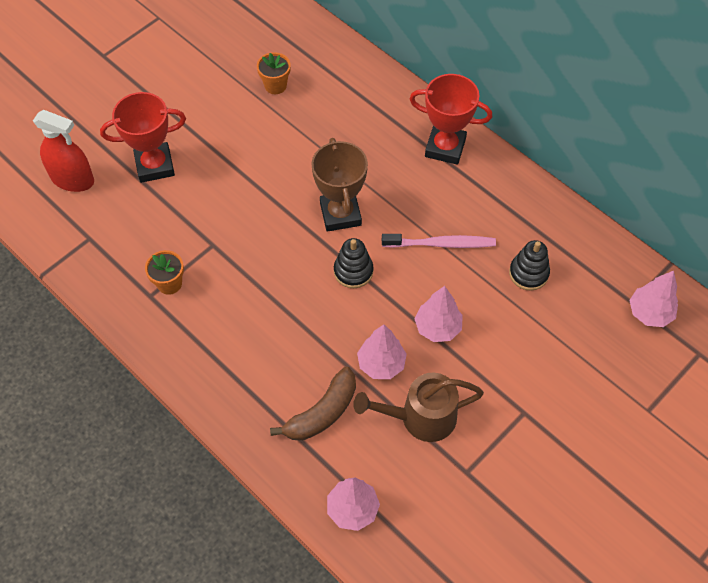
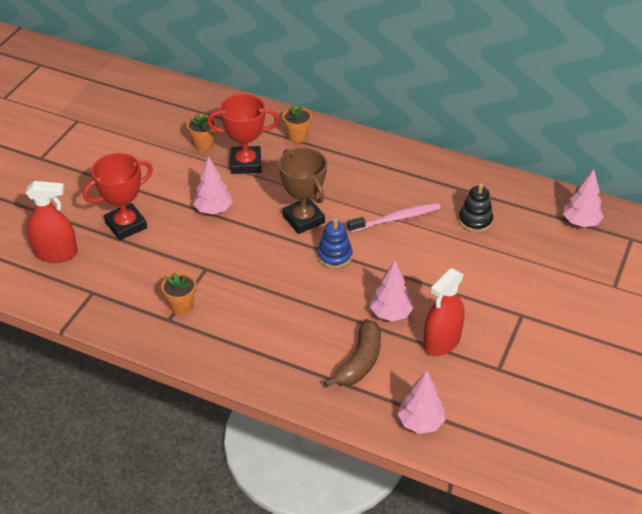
camera: 20 degrees left, 15 degrees down
(353, 271) = (334, 256): black stacking toy -> blue stacking toy
(380, 103) = (297, 136): none -> orange flower pot
(420, 417) = (441, 342): brown watering can -> red spray bottle
(437, 328) = (423, 276): pink tree -> pink tree (213, 210)
(445, 147) = (365, 153): red trophy -> red trophy (246, 163)

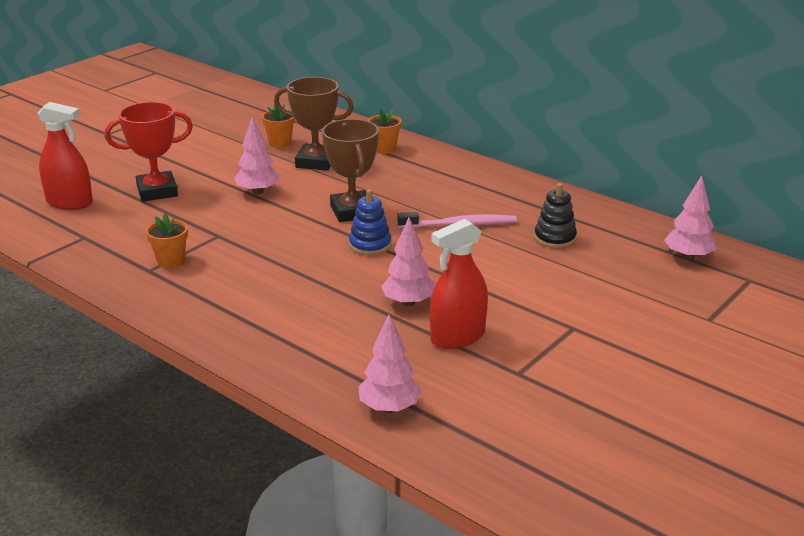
camera: 15 degrees right, 15 degrees down
(246, 163) = (316, 162): red trophy -> brown trophy
(360, 362) = (346, 339): brown banana -> none

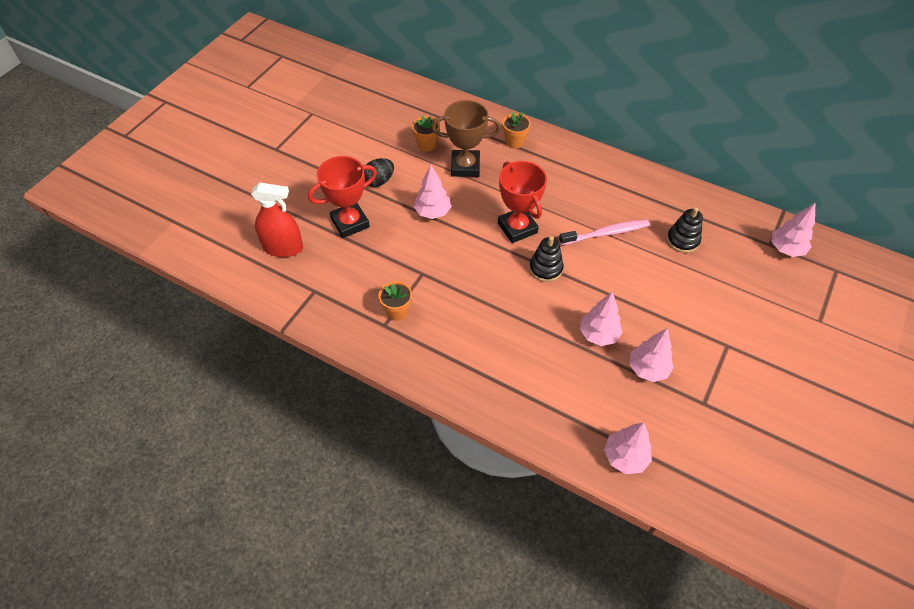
camera: 10 degrees left, 25 degrees up
(209, 164) = (379, 181): none -> black egg
(352, 211) = (517, 228): brown trophy -> red trophy
(370, 245) = (545, 268): blue stacking toy -> black stacking toy
(457, 337) = (647, 369): red spray bottle -> pink tree

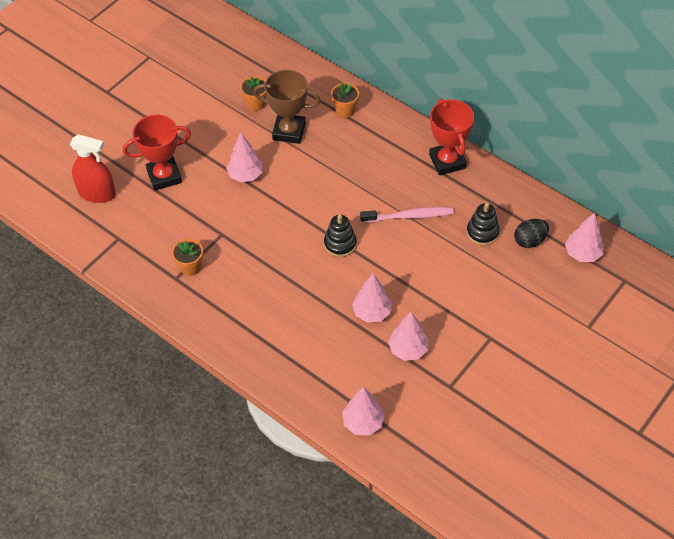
camera: 10 degrees right, 0 degrees up
(379, 181) = (200, 137): black egg -> black egg (529, 241)
(517, 228) = (323, 200): red trophy -> red trophy (447, 161)

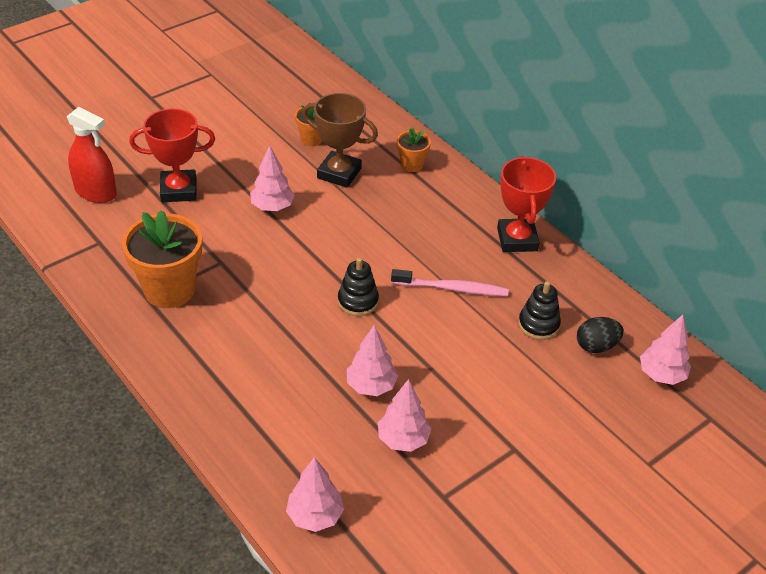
camera: 10 degrees right, 10 degrees down
(190, 267) = (169, 290): orange flower pot -> orange flower pot, size x1.98

